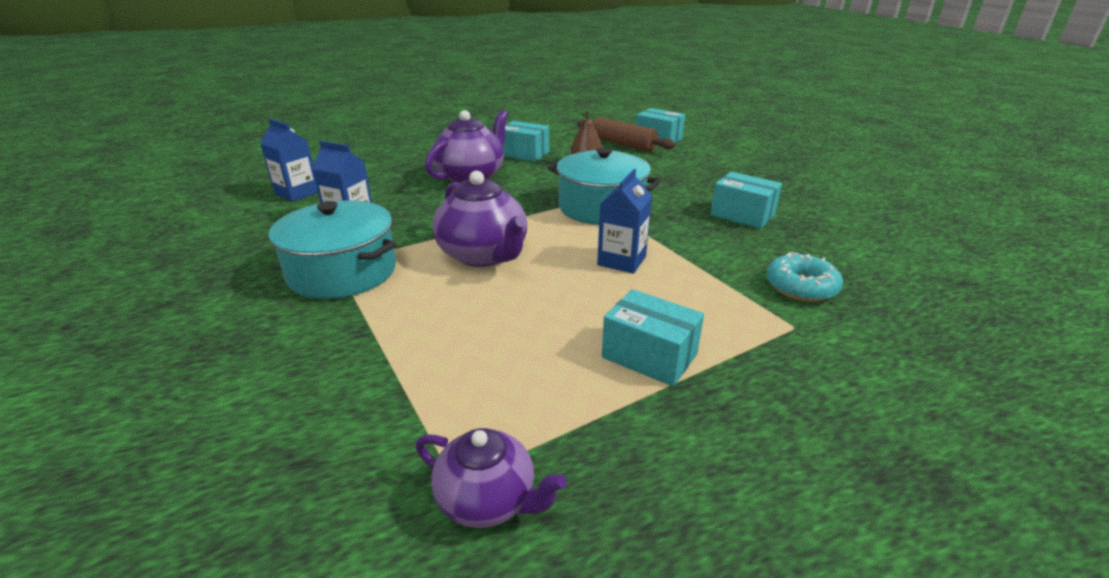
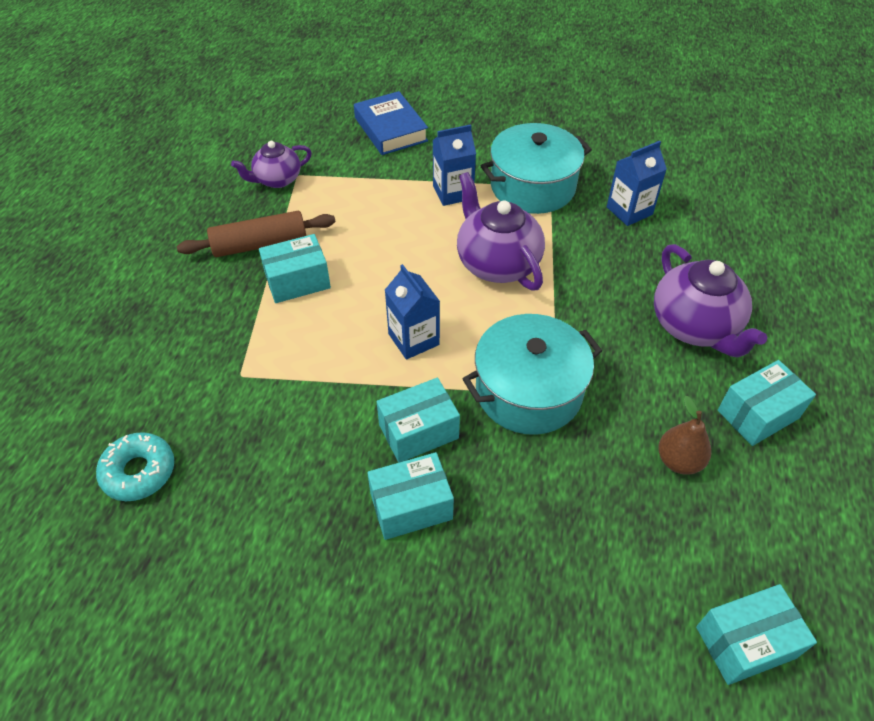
camera: 125 degrees right, 20 degrees up
(255, 433) = (391, 129): none -> blue book
(297, 193) = (723, 194): blue carton -> blue carton (453, 192)
(484, 255) = (497, 263): purple teapot -> purple teapot turned 60 degrees clockwise
(623, 144) = (743, 565): brown rolling pin -> brown rolling pin (260, 244)
(693, 230) = (418, 431): none -> turquoise box
(801, 286) = (268, 427): turquoise donut -> turquoise donut (139, 472)

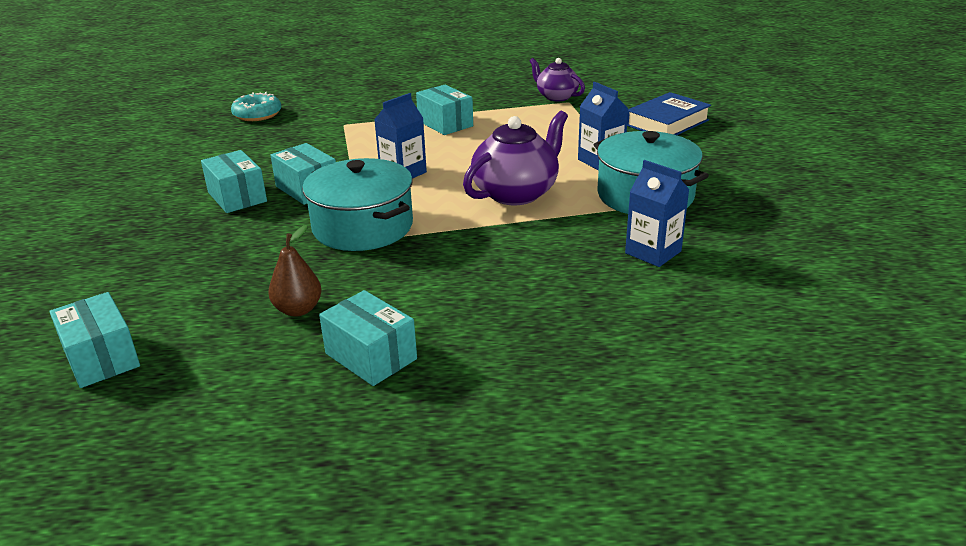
camera: 75 degrees right, 20 degrees down
(260, 244) = (477, 105): brown rolling pin -> none
(695, 326) = (486, 307): purple teapot -> none

